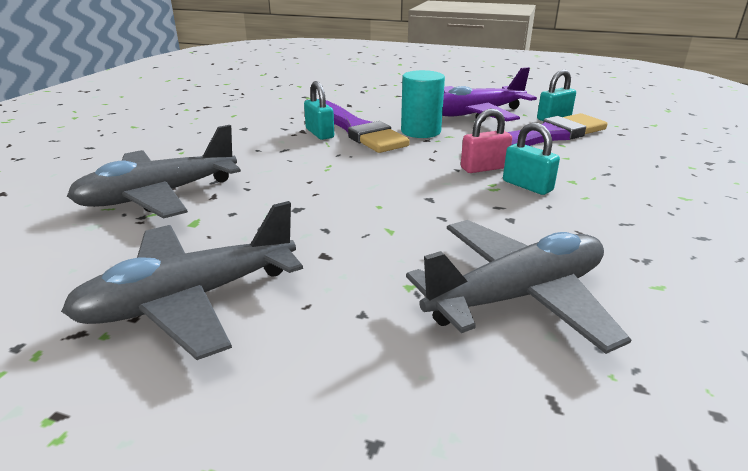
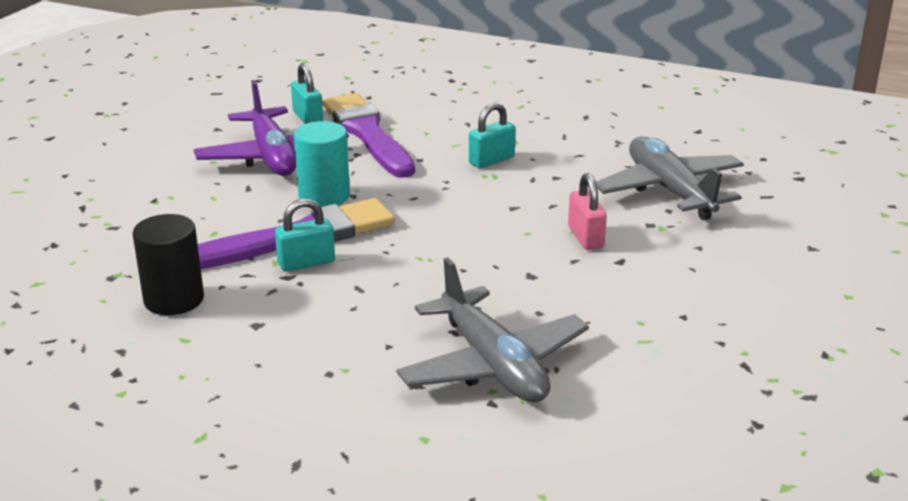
camera: 85 degrees left, 0 degrees up
(190, 299) = (693, 318): grey plane -> none
(277, 109) = (174, 299): none -> black cylinder
(484, 168) = (446, 174): pink padlock -> pink padlock (585, 237)

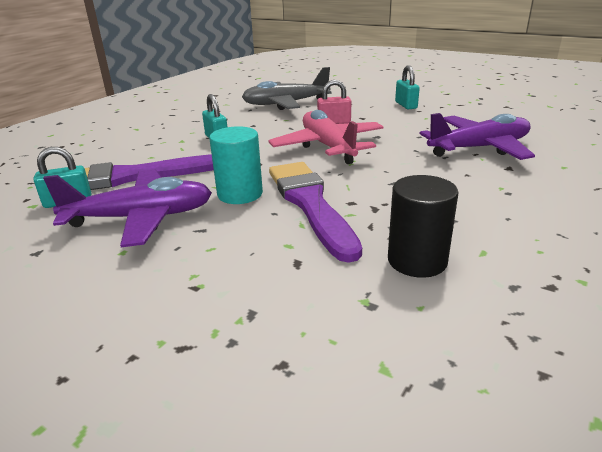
camera: 80 degrees left, 0 degrees up
(306, 263) = (354, 200): turquoise padlock -> turquoise padlock (406, 105)
(476, 238) = (328, 147): none -> pink plane
(492, 364) = (479, 148): grey plane -> purple plane

